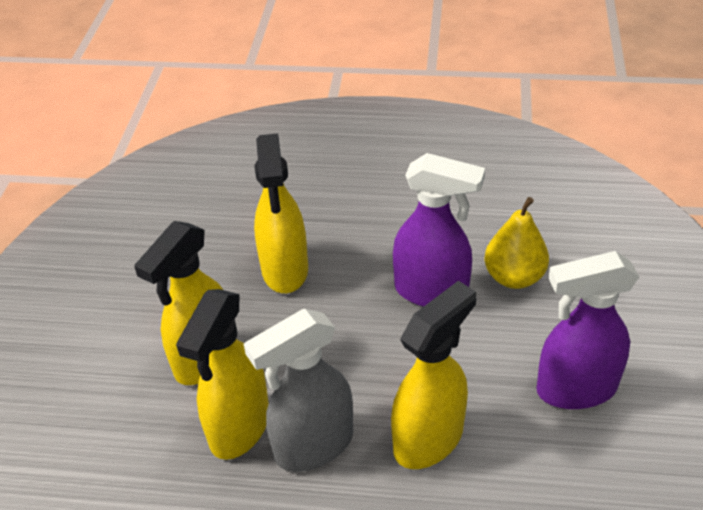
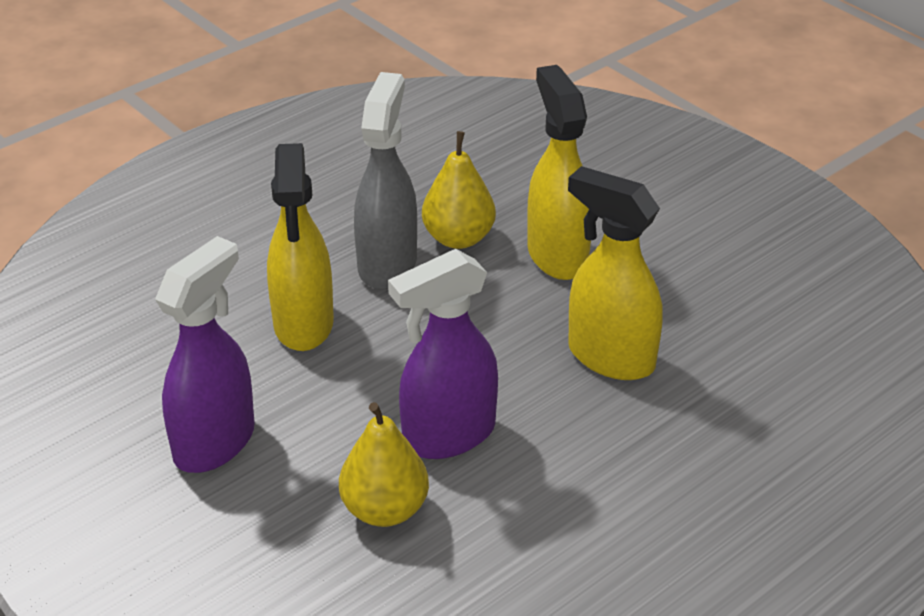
camera: 130 degrees right, 5 degrees down
(239, 428) = (458, 238): yellow spray bottle -> yellow pear

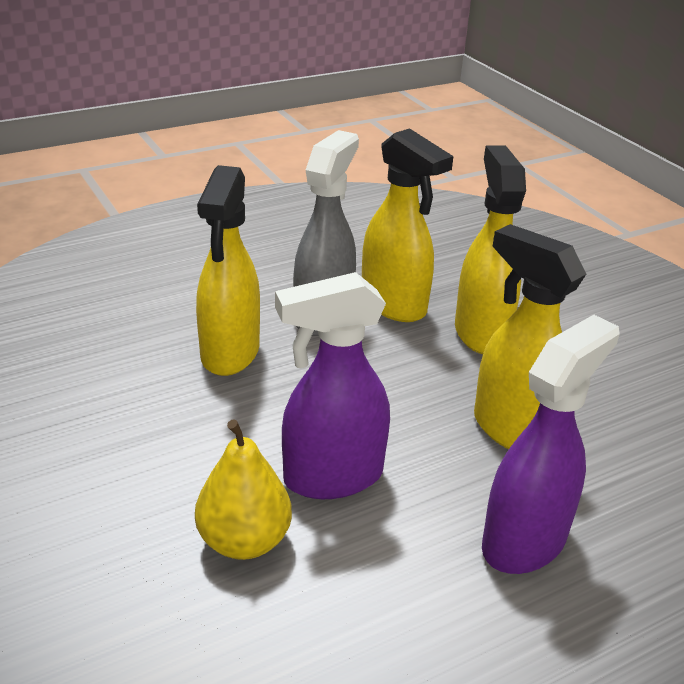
camera: 10 degrees right, 5 degrees down
(215, 442) = (105, 443): purple spray bottle -> purple spray bottle (525, 541)
(458, 238) = (394, 305): yellow pear -> yellow spray bottle

